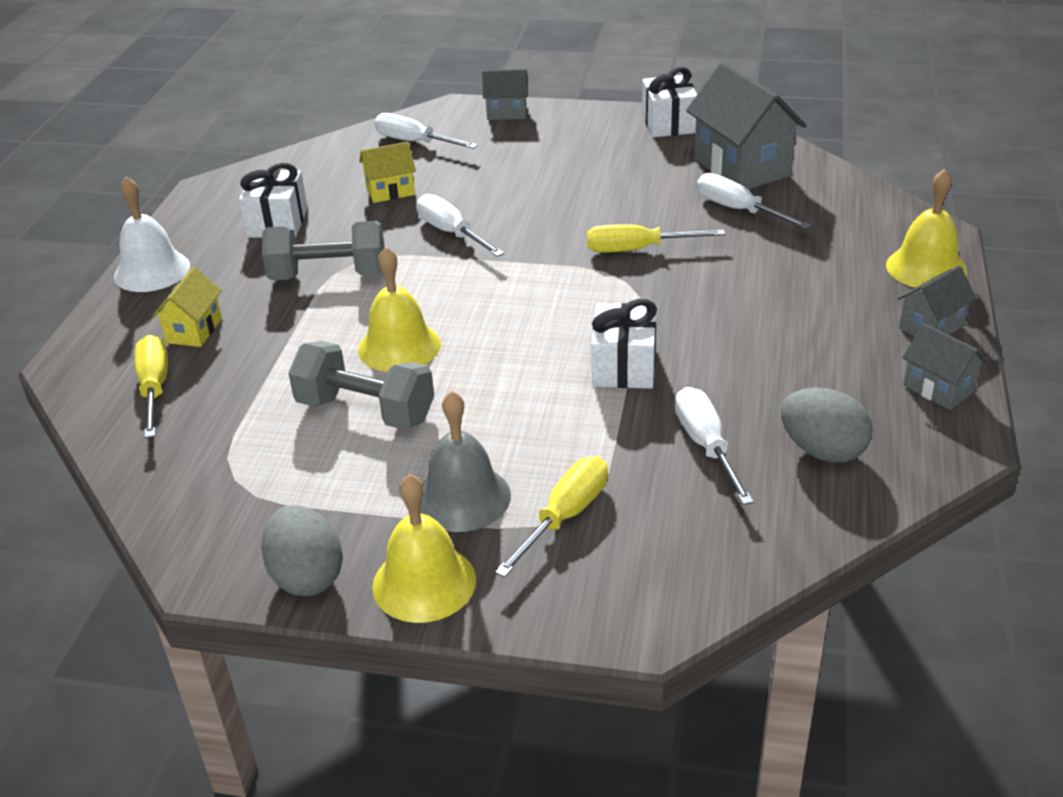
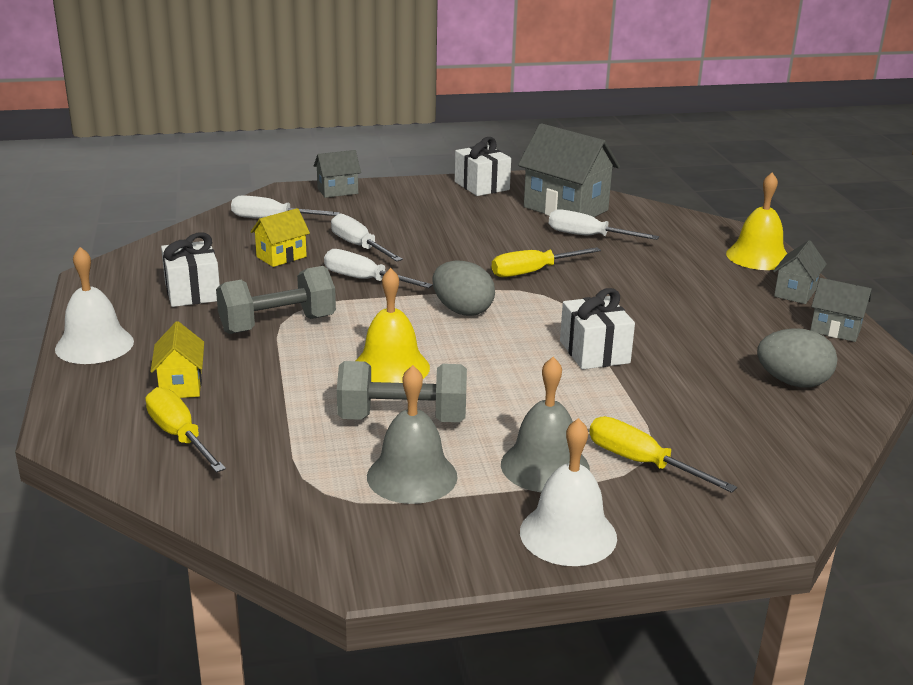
camera: 25 degrees left, 10 degrees down
(306, 576) = (459, 552): grey egg -> grey egg (462, 311)
(326, 479) = (412, 476): none -> grey bell
(424, 583) = (568, 534): yellow bell -> white bell
(565, 516) = (641, 463): yellow screwdriver -> yellow screwdriver turned 60 degrees counterclockwise
(706, 446) = (706, 394): white screwdriver -> white screwdriver (358, 246)

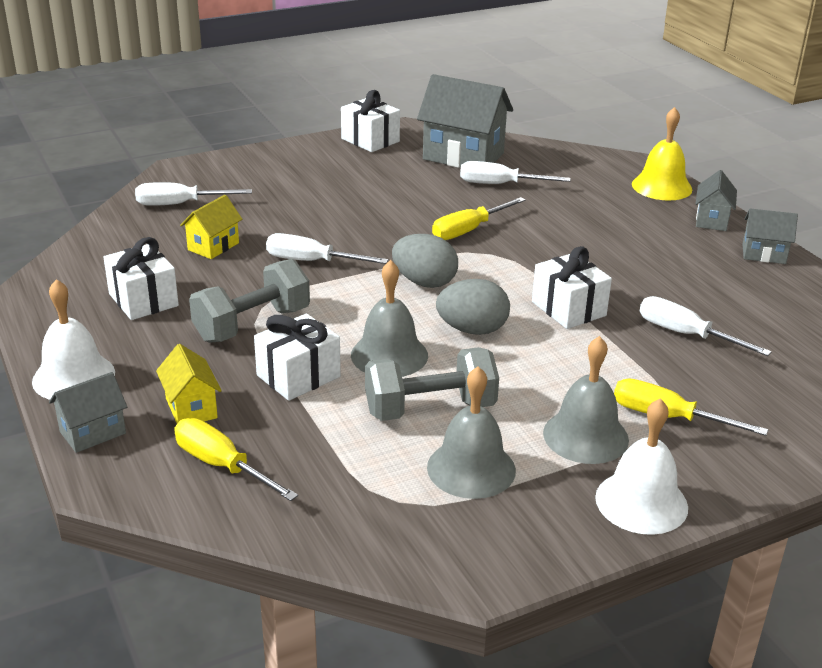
camera: 15 degrees left, 5 degrees up
(294, 373) = (298, 376): none -> white gift
(337, 191) = (229, 163): grey house -> grey house (93, 433)
(358, 246) = (285, 224): white screwdriver -> white screwdriver (685, 334)
(391, 367) = (389, 355): yellow bell -> grey bell
(792, 382) = (754, 313): grey egg -> grey egg (472, 330)

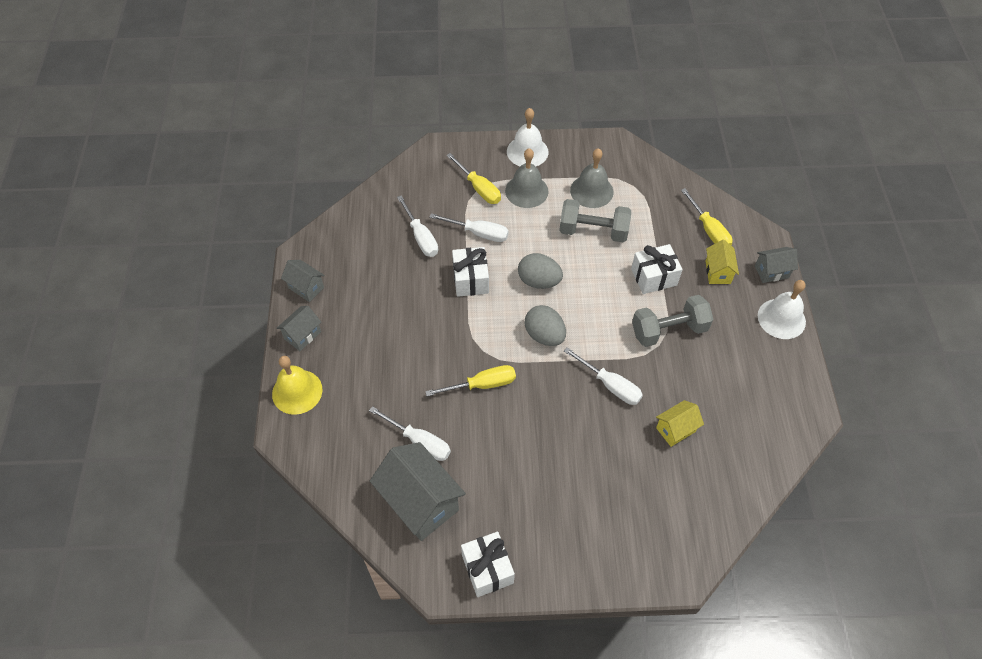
camera: 155 degrees left, 25 degrees up
(143, 300) = (734, 380): white gift -> none
(180, 204) = (691, 505): white screwdriver -> white screwdriver (478, 233)
(389, 355) = (597, 277): grey bell -> none

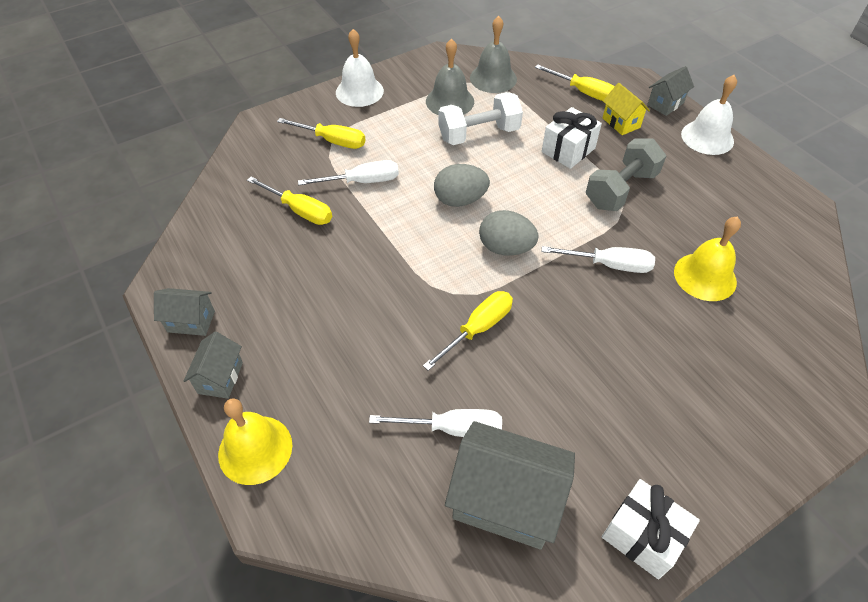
camera: 30 degrees left, 5 degrees down
(421, 237) = (300, 210): white screwdriver -> yellow screwdriver
(471, 280) = (386, 229): white gift -> none
(526, 191) = (384, 125): grey bell -> grey bell (493, 78)
(593, 231) = (479, 134): grey dumbbell -> white dumbbell
(675, 429) = (705, 276): yellow house -> yellow bell

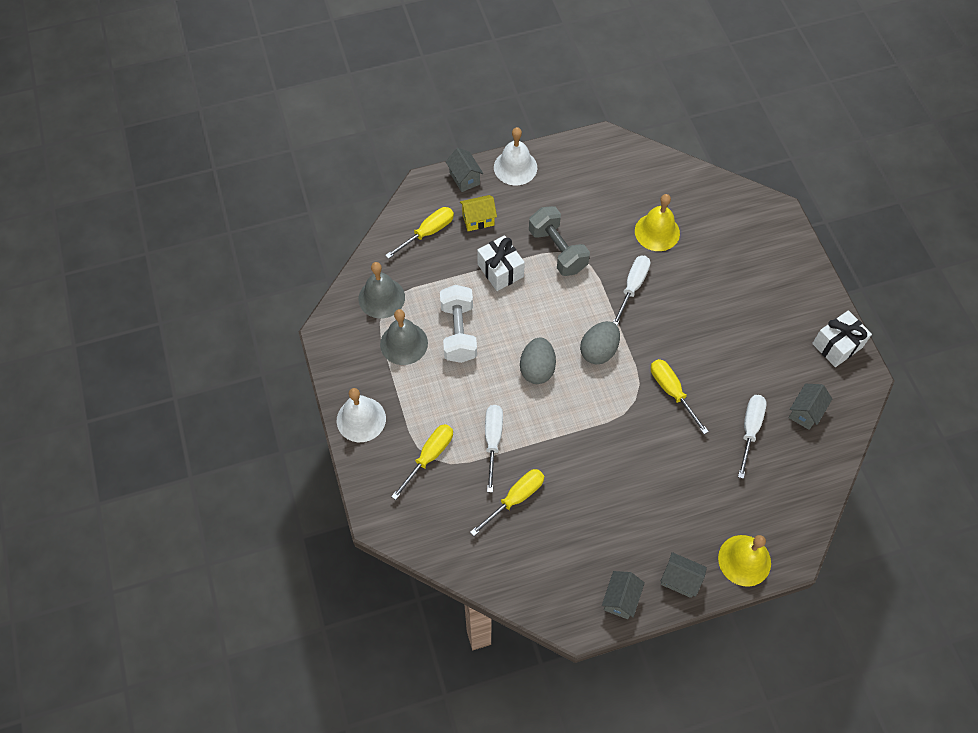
camera: 75 degrees left, 10 degrees up
(505, 501) = (805, 412): grey house -> grey house, size x0.53

